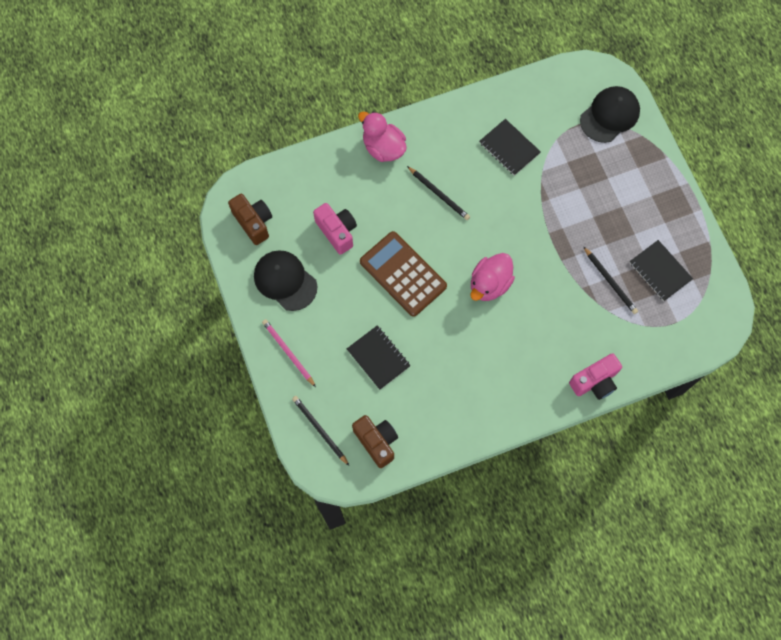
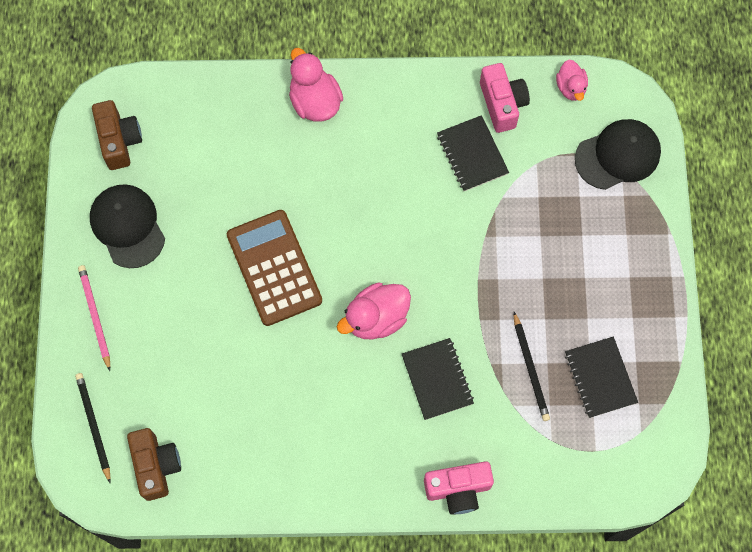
camera: 20 degrees right, 0 degrees up
(337, 231) = (215, 187): pink camera -> pink camera (502, 104)
(378, 358) = (201, 362): black notebook -> black notebook (437, 379)
(439, 194) = (360, 183): black pencil -> none
(558, 79) = (570, 87): none -> pink duck

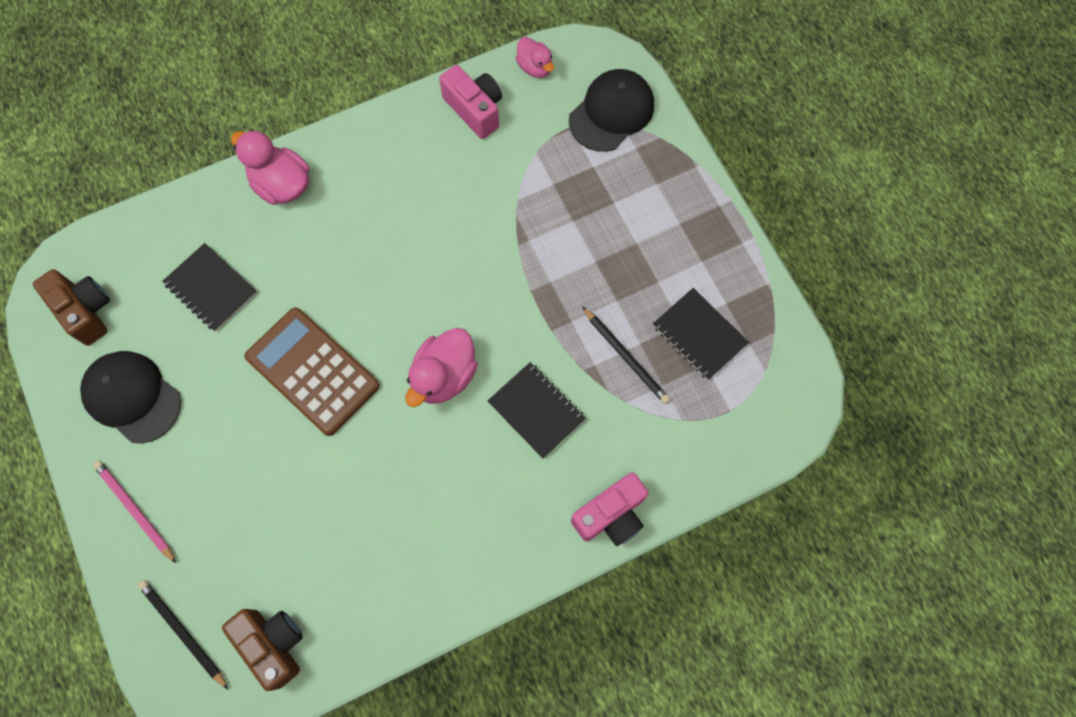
camera: 25 degrees left, 0 degrees up
(472, 154) = (467, 170): black notebook -> black notebook (211, 288)

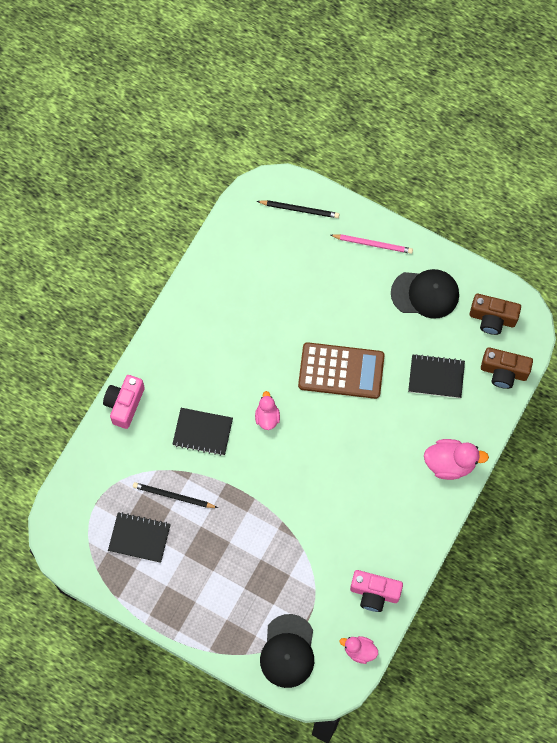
camera: 145 degrees right, 0 degrees up
(273, 644) = (251, 233): brown camera -> brown camera (503, 372)
(444, 376) = (267, 417): pink duck -> pink duck, size x0.62

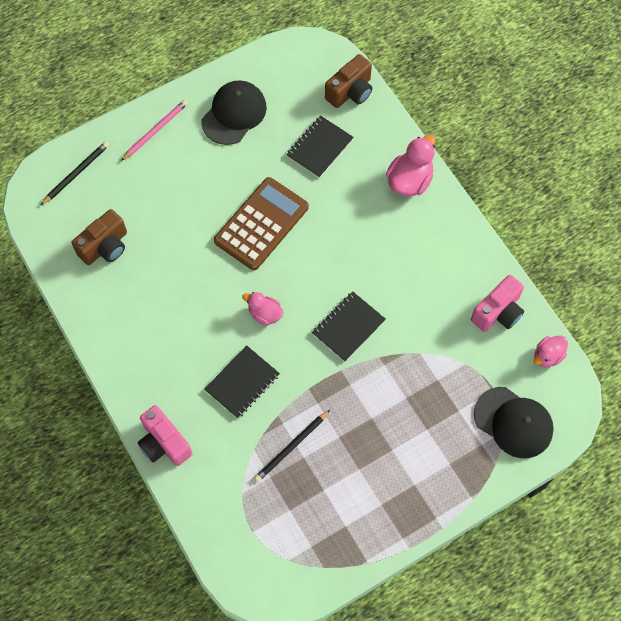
camera: 60 degrees left, 5 degrees down
(139, 538) = (315, 504): black notebook -> black notebook (348, 327)
(492, 318) = (294, 74): brown camera -> brown camera (105, 247)

